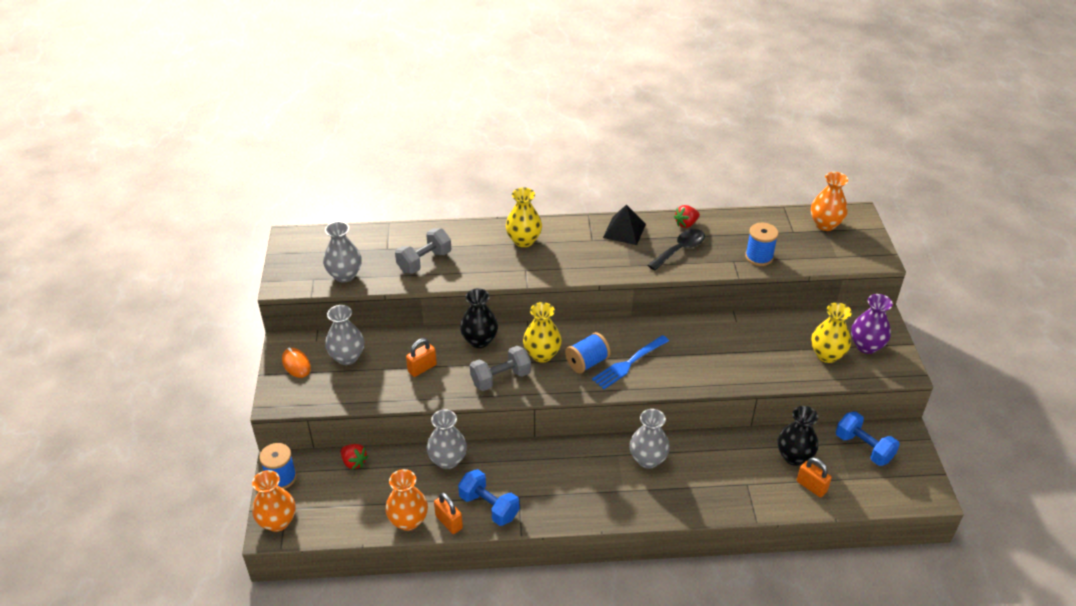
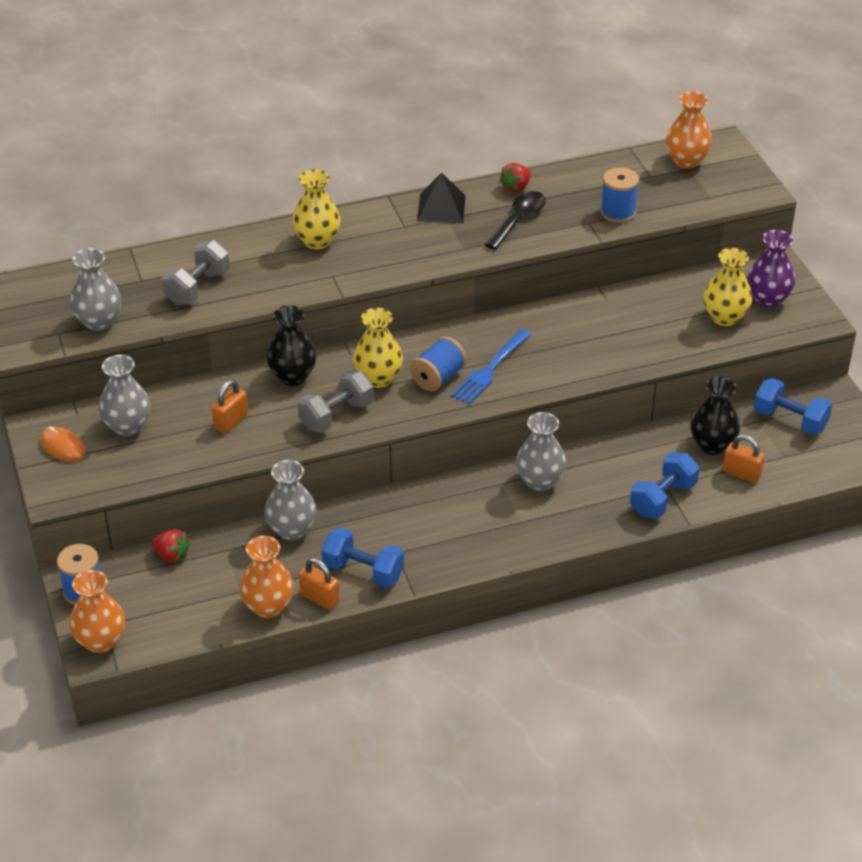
camera: 15 degrees left, 0 degrees up
(741, 495) = (662, 499): none -> blue dumbbell

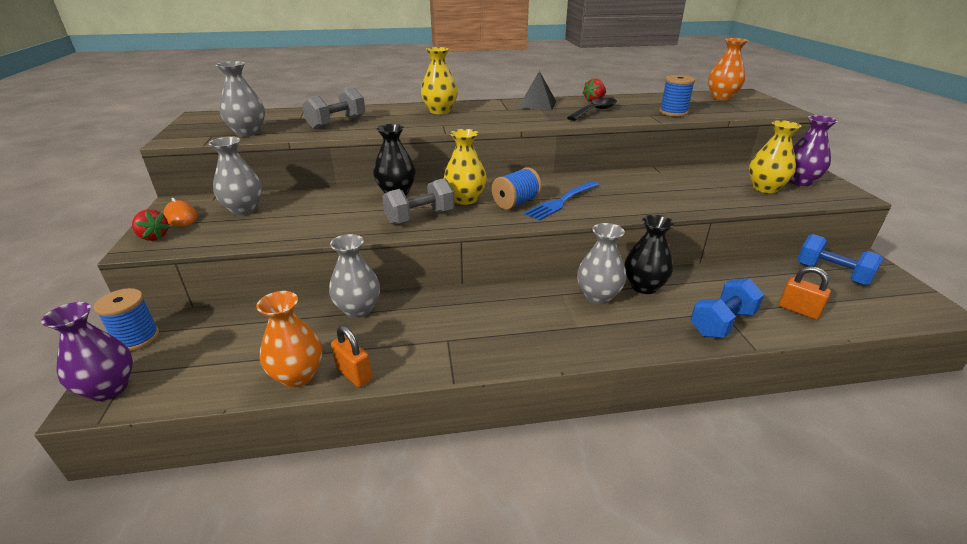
camera: 10 degrees right, 10 degrees down
(101, 641) = (109, 388): orange vase -> purple vase
(172, 555) = (239, 317): red strawberry -> red strawberry (154, 237)
(231, 422) = (329, 214): orange padlock -> none
(363, 571) = (409, 353): blue dumbbell -> none
(712, 445) = (761, 285): black vase -> black vase (644, 286)

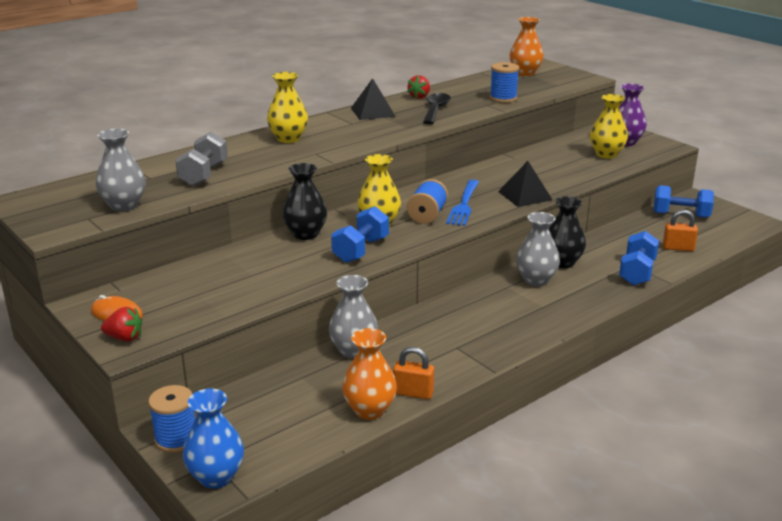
camera: 30 degrees left, 5 degrees down
(109, 388) = (216, 477): purple vase -> blue vase
(244, 209) = (174, 289): grey vase -> none
(420, 217) = (361, 250): grey dumbbell -> blue dumbbell
(632, 207) = (525, 195): none -> black pyramid

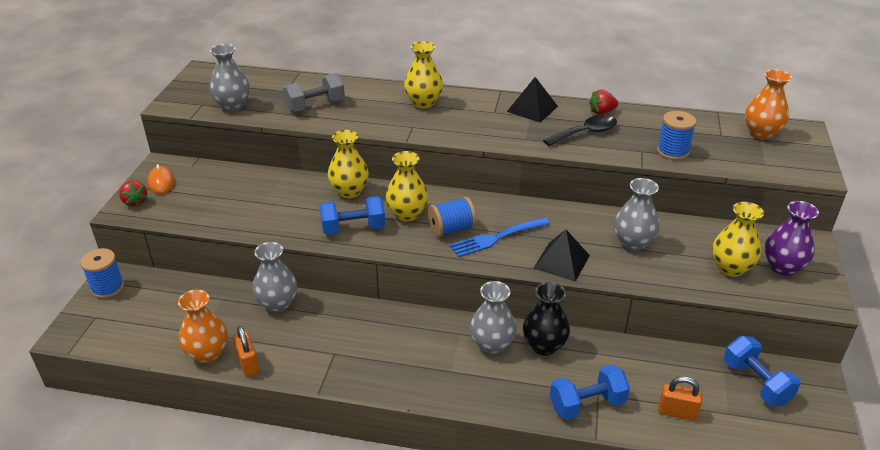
camera: 50 degrees right, 10 degrees up
(216, 477) = (80, 327): blue vase -> none
(305, 234) = (349, 191): black vase -> yellow vase
(539, 168) = (633, 243): none -> grey vase
(678, 248) = (677, 412): orange padlock -> orange padlock turned 45 degrees counterclockwise

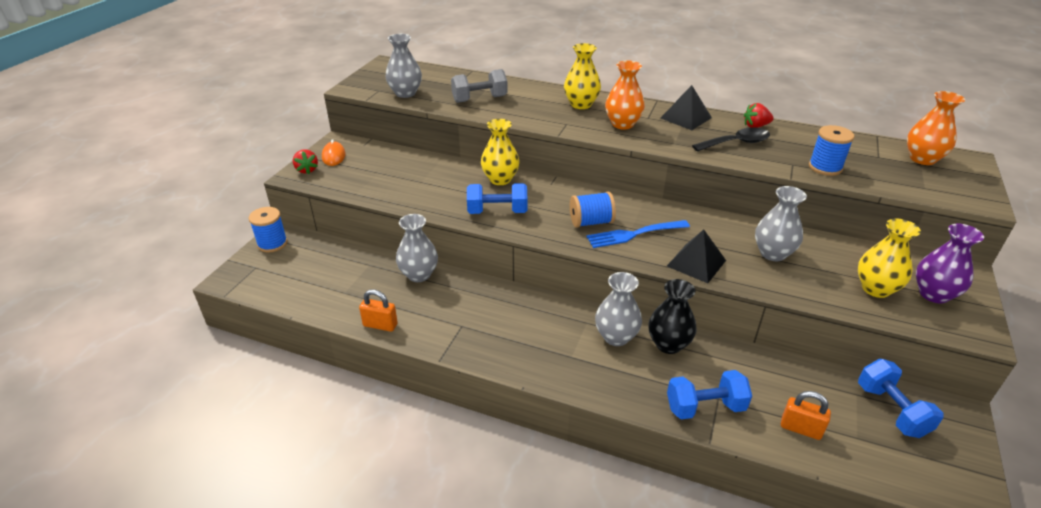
camera: 10 degrees right, 0 degrees up
(207, 353) = (345, 311): orange vase -> orange vase (622, 124)
(248, 364) = (380, 325): orange padlock -> orange padlock turned 60 degrees counterclockwise
(407, 214) = (550, 204): yellow vase -> none

